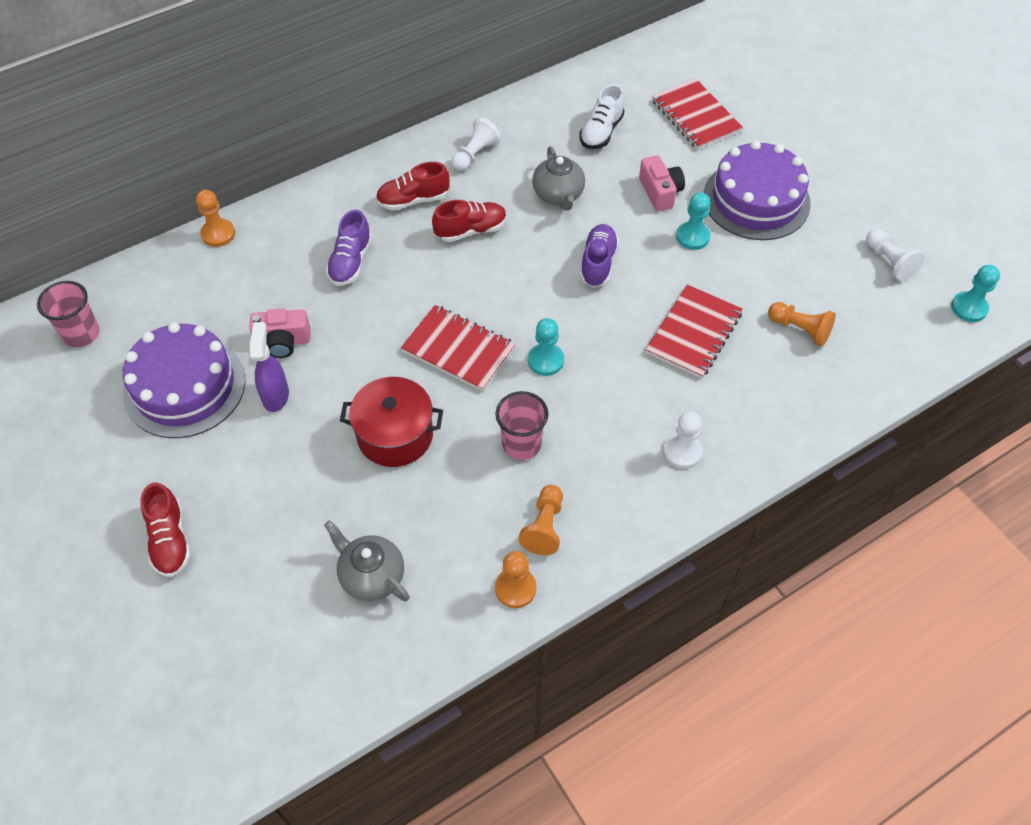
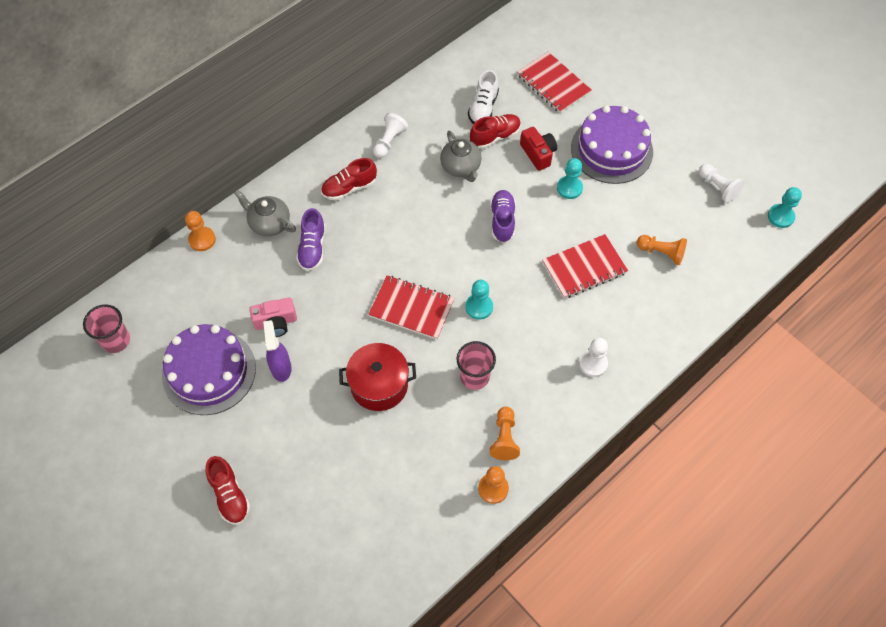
camera: 10 degrees left, 5 degrees up
(371, 576) = (386, 497): grey teapot -> grey teapot (269, 223)
(471, 230) = (400, 207): red shoe -> red shoe (495, 137)
(660, 192) = (538, 154): pink camera -> red camera
(693, 333) = (584, 267): red notebook -> red notebook turned 45 degrees clockwise

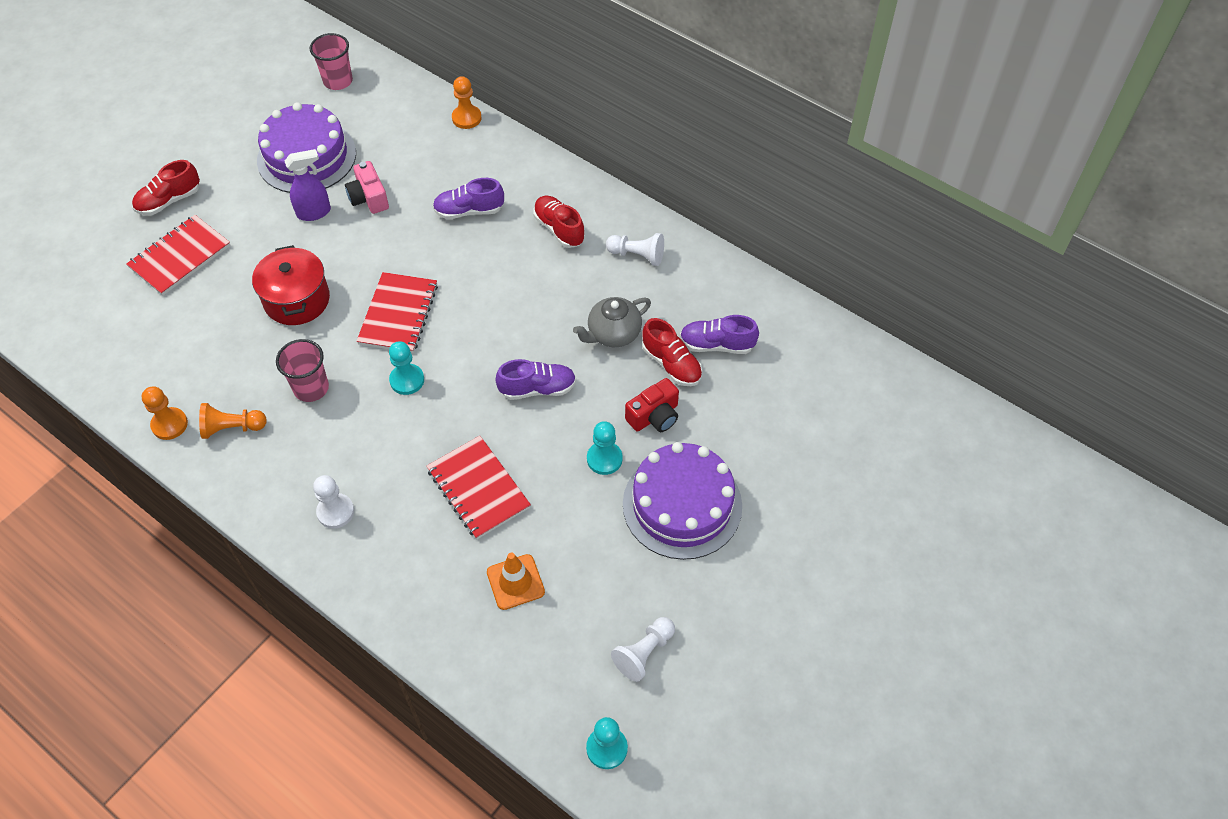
camera: 80 degrees right, 5 degrees down
(269, 223) = (496, 168): grey teapot -> none
(483, 108) = (717, 345): white shoe -> purple shoe
(553, 84) = (782, 421): red notebook -> red notebook (180, 257)
(661, 253) = (515, 582): orange pawn -> orange traffic cone

